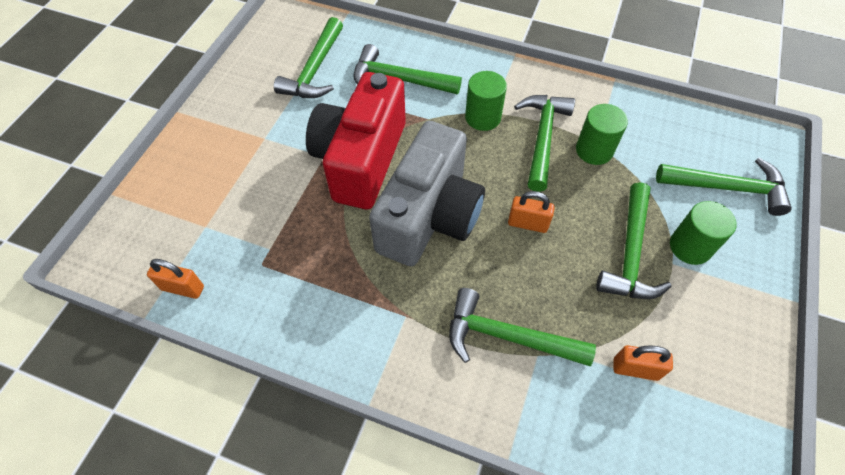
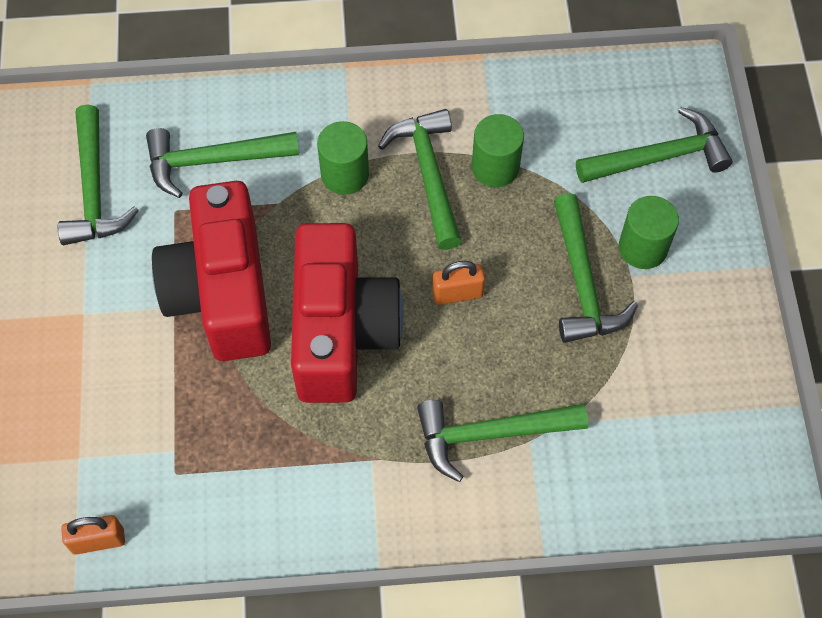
camera: 25 degrees left, 5 degrees up
(429, 216) = (341, 331): grey camera -> red camera
(635, 369) = (633, 411): orange padlock -> none

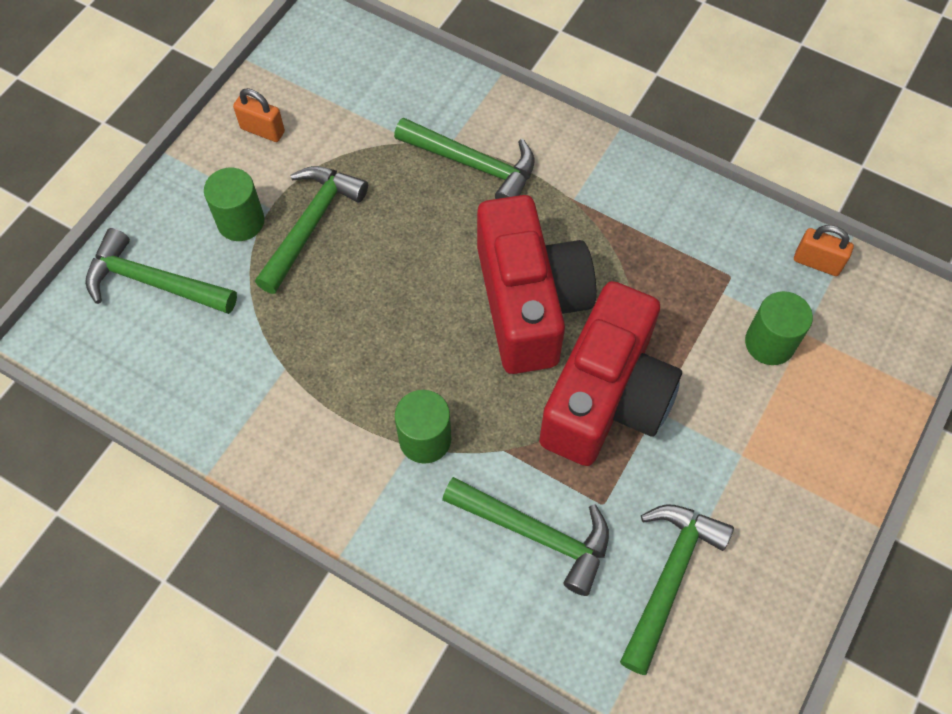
camera: 145 degrees left, 0 degrees up
(341, 331) = (529, 303): red camera -> red camera turned 135 degrees clockwise
(428, 174) = (353, 391): green hammer -> none
(457, 294) = (414, 275): orange padlock -> orange padlock (262, 130)
(495, 167) = (292, 360): green cylinder -> green cylinder (769, 343)

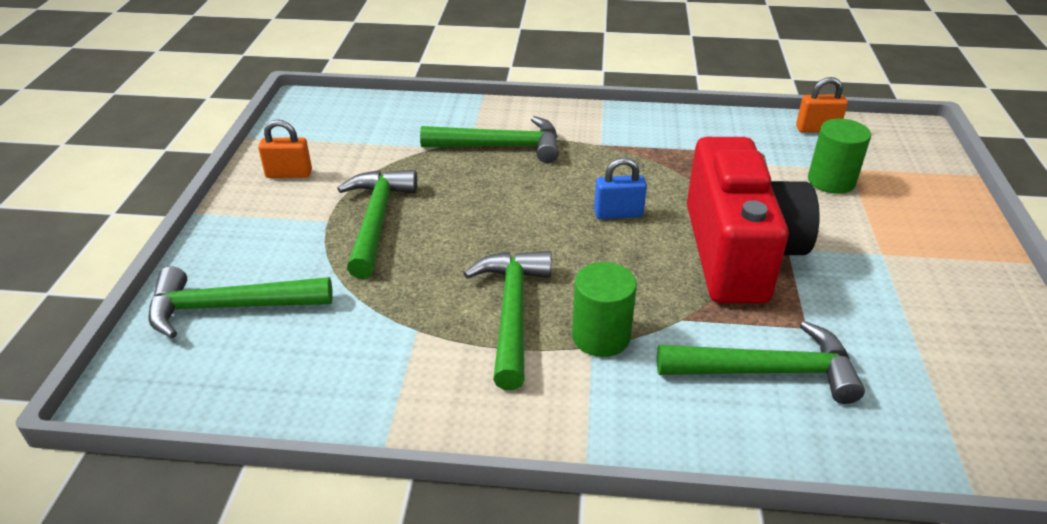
camera: 25 degrees left, 25 degrees down
(241, 221) = (302, 237): green cylinder -> none
(529, 303) = (618, 214): red camera -> blue padlock
(669, 577) = (914, 359): green hammer -> green hammer (512, 312)

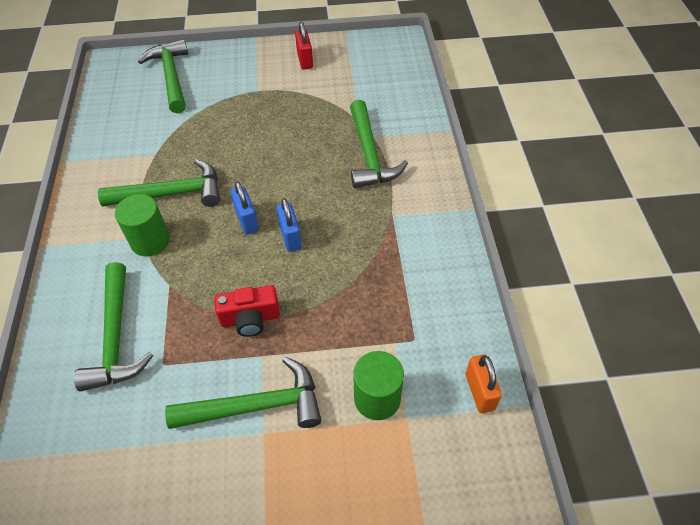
camera: 80 degrees right, 15 degrees up
(289, 174) = (305, 60): orange padlock -> red padlock
(376, 220) = (260, 111): green hammer -> green hammer (256, 406)
(583, 245) = (247, 220): none -> blue padlock
(738, 252) = (250, 319): red camera -> red camera, size x0.45

